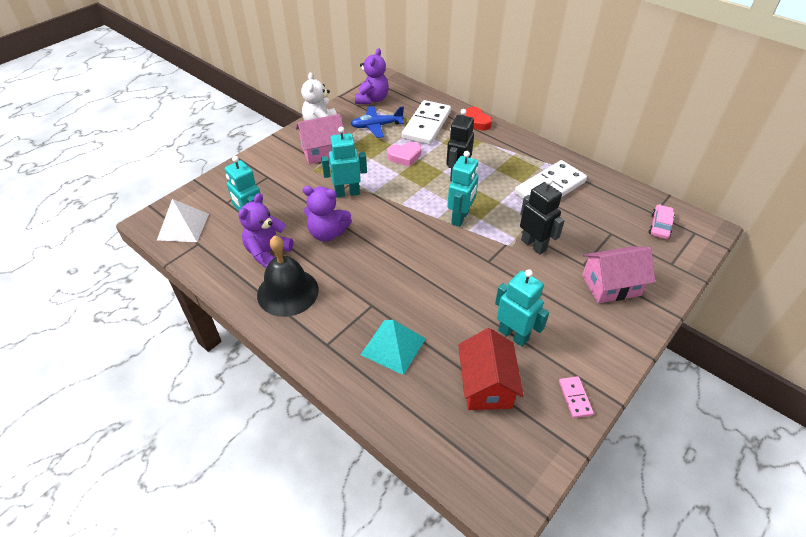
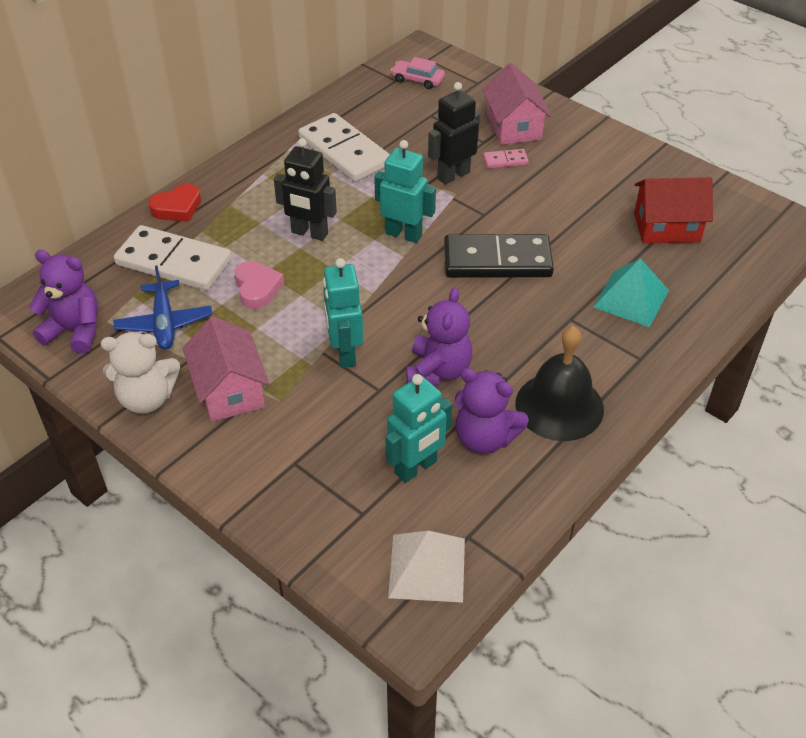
camera: 90 degrees left, 0 degrees up
(435, 266) = (497, 261): none -> black domino
(513, 335) = (596, 203): turquoise robot -> none
(575, 398) = (667, 170): pink domino -> pink domino (505, 160)

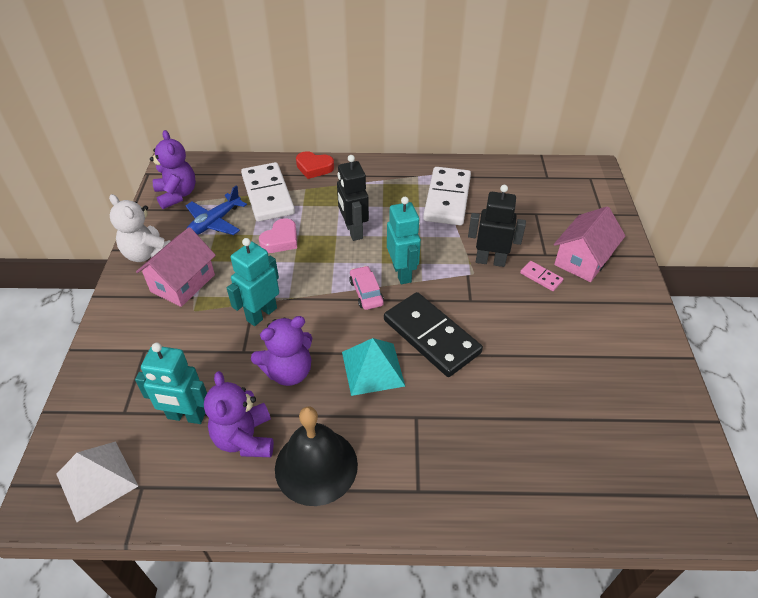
camera: 50 degrees right, 0 degrees up
(417, 80) = (562, 186): pink car -> pink car (366, 292)
(631, 298) = (480, 443): turquoise pyramid -> turquoise pyramid (372, 368)
(666, 227) = (591, 418): red house -> none

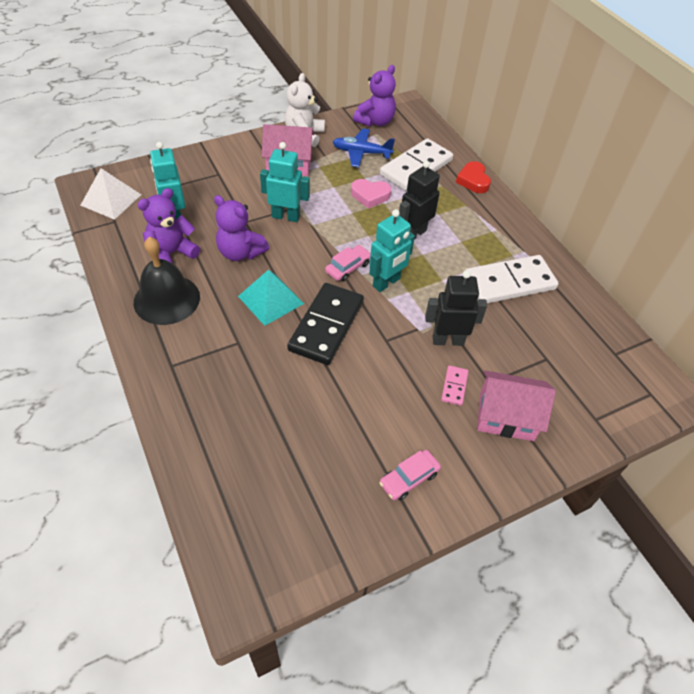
camera: 60 degrees right, 5 degrees up
(490, 261) = (448, 340): black robot -> black robot turned 75 degrees counterclockwise
(623, 344) = (409, 478): none -> pink car

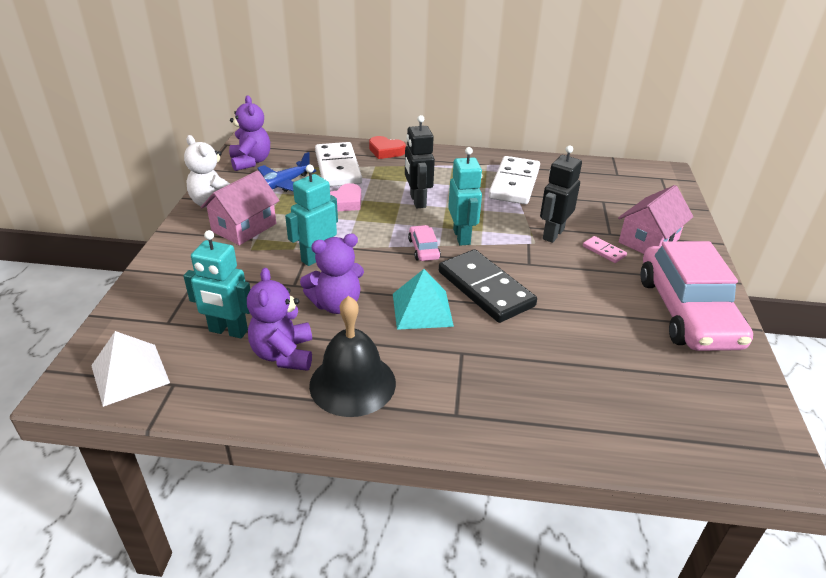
camera: 55 degrees left, 15 degrees down
(409, 478) = (687, 311): pink car -> pink car, size x2.44

